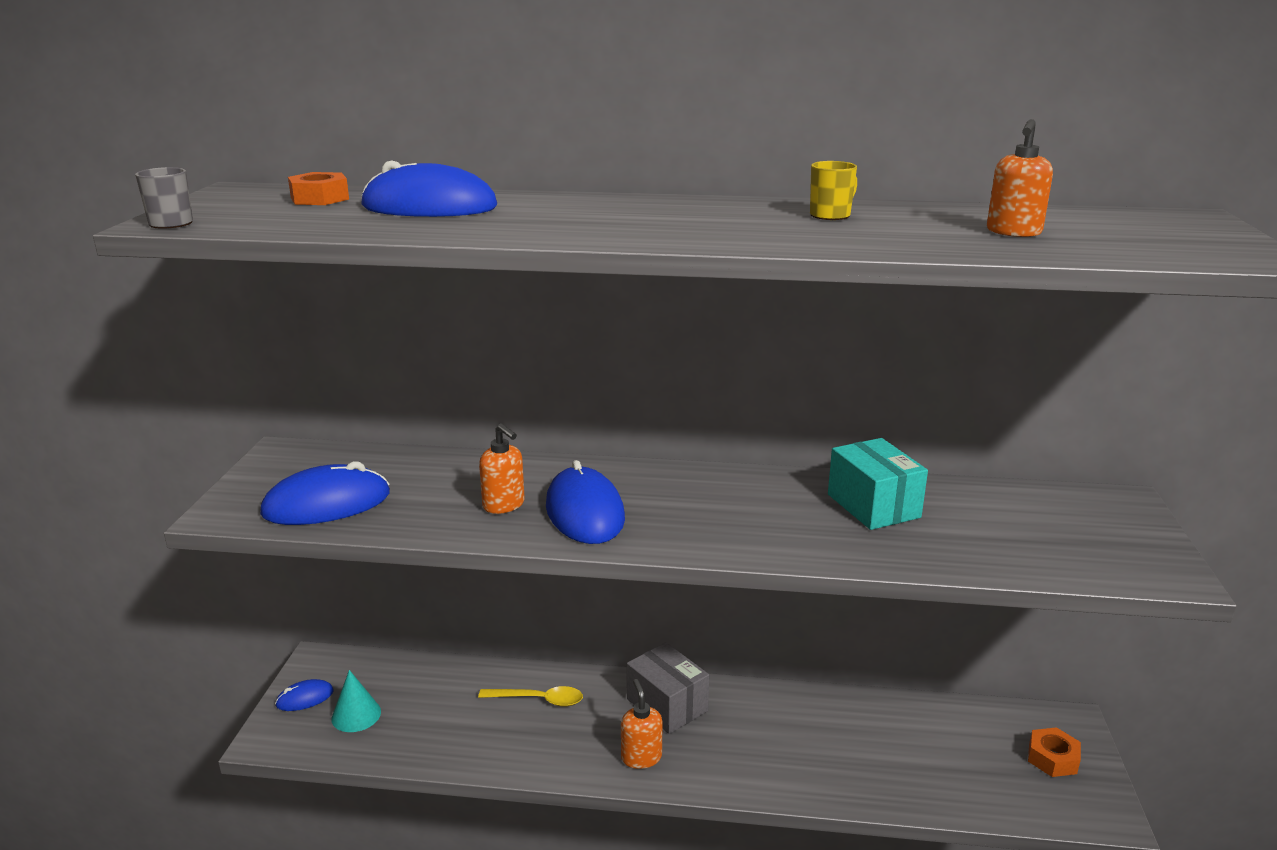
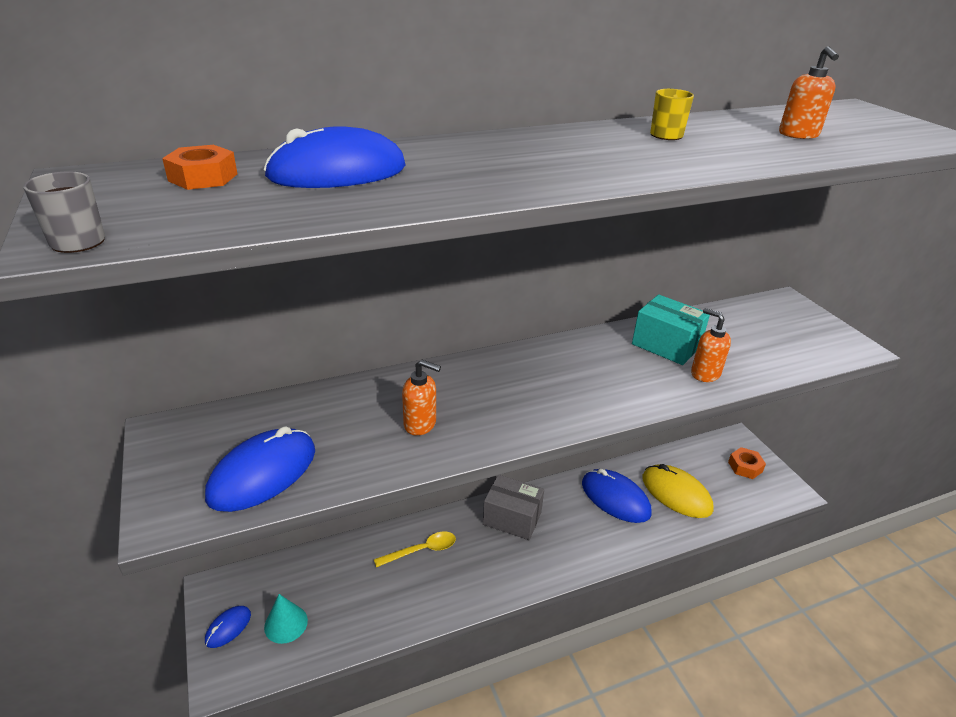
camera: 30 degrees left, 10 degrees up
(585, 512) = (488, 410): blue mouse -> blue mouse (615, 498)
(641, 757) = (524, 566): orange soap dispenser -> orange soap dispenser (705, 373)
(913, 753) = (676, 493): none -> yellow mouse

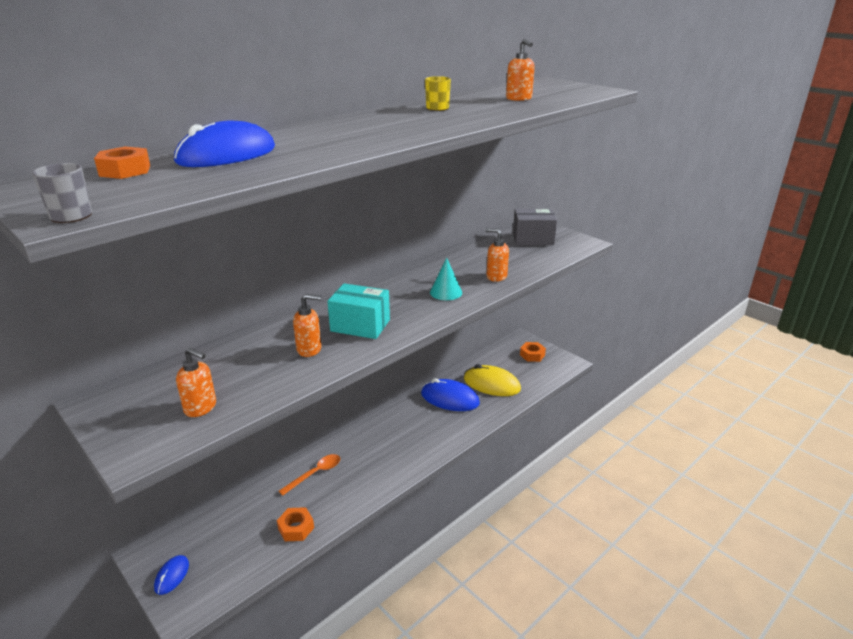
camera: 20 degrees left, 5 degrees down
(263, 473) = (201, 408): blue mouse -> orange soap dispenser
(286, 623) = (222, 557): turquoise cone -> turquoise cone (446, 292)
(374, 615) = (296, 528): none -> orange nut
(421, 550) = (315, 474): yellow spoon -> orange spoon
(512, 518) = (378, 432): grey box -> grey box (533, 239)
(666, 345) = (463, 265): turquoise box -> turquoise box (360, 325)

